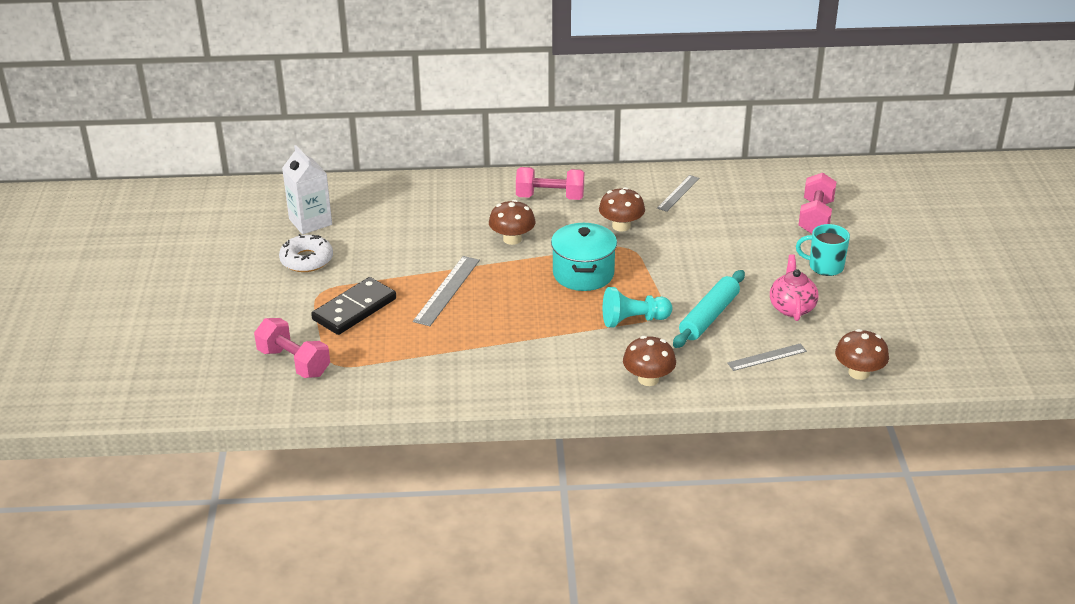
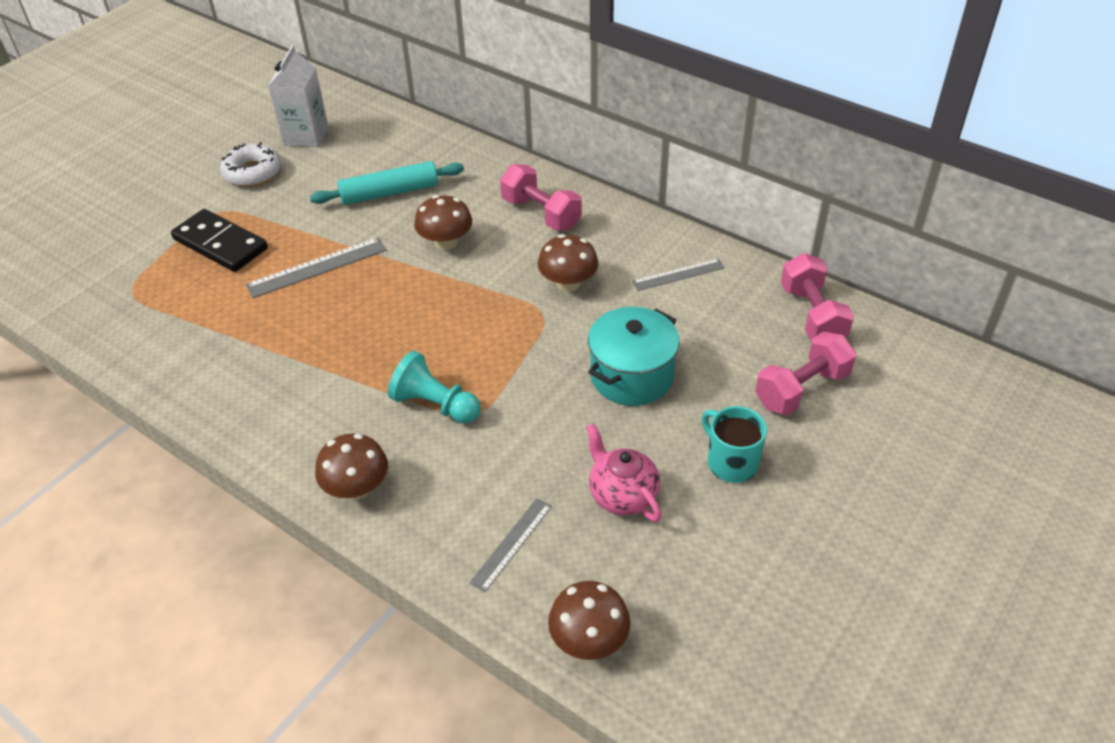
camera: 40 degrees right, 10 degrees up
(294, 362) = (106, 271): pink dumbbell -> pink dumbbell (812, 315)
(354, 309) = (220, 244): black domino -> black domino turned 45 degrees clockwise
(583, 274) = (459, 319): turquoise pot -> turquoise pot (631, 376)
(709, 316) = (516, 448): turquoise rolling pin -> turquoise rolling pin (389, 192)
(767, 357) = (511, 543): grey ruler -> grey ruler turned 75 degrees counterclockwise
(792, 308) = (622, 495): pink teapot -> pink teapot turned 75 degrees counterclockwise

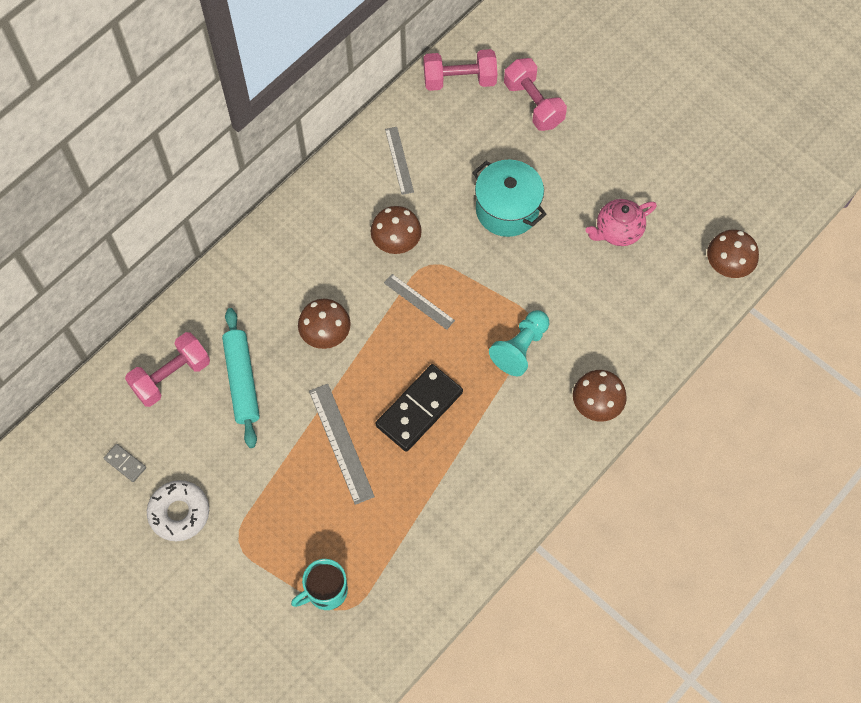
camera: 85 degrees left, 20 degrees up
(220, 244) = (291, 534): black domino -> black domino (419, 409)
(306, 136) = (125, 463): white carton -> grey domino
(511, 543) = (653, 304): grey ruler -> grey ruler (419, 301)
(541, 213) = (300, 253): pink dumbbell -> pink dumbbell (171, 376)
(731, 462) = (595, 161): turquoise mug -> turquoise mug (326, 591)

